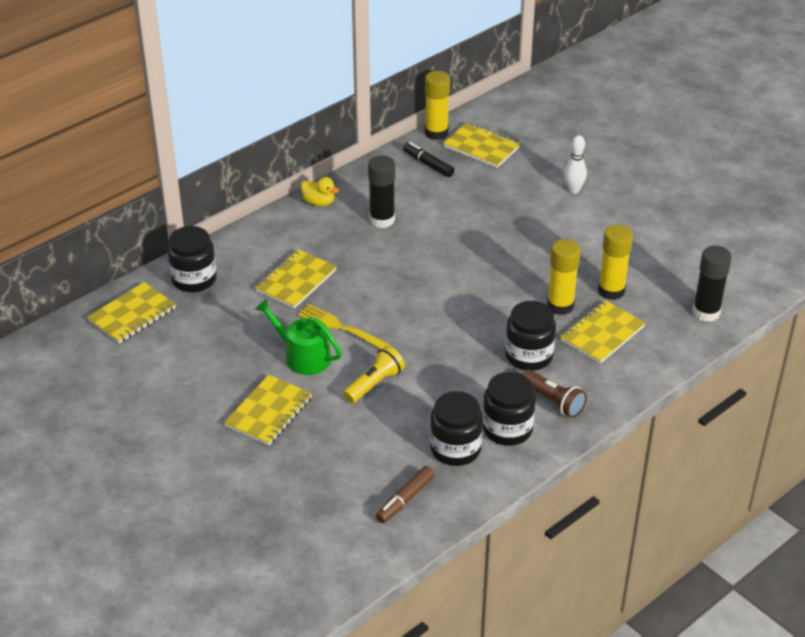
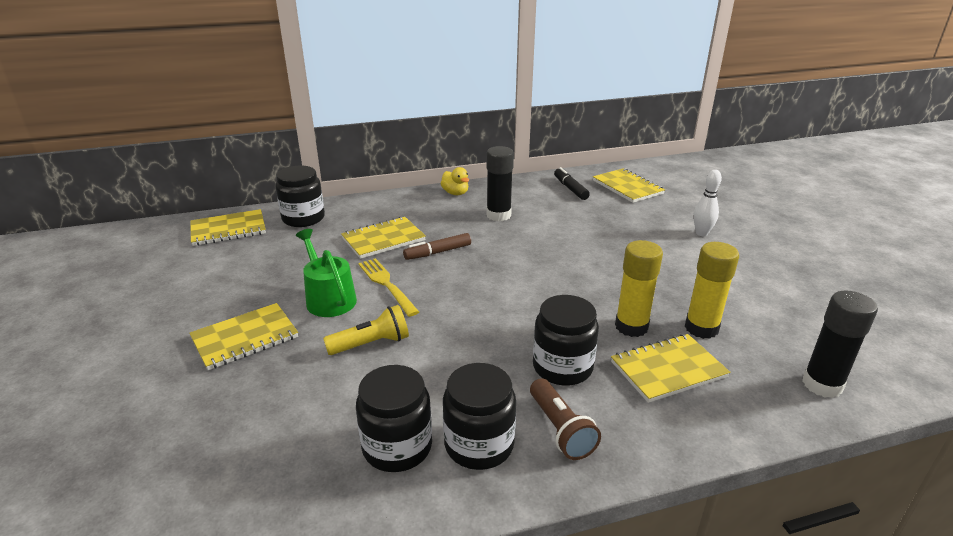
camera: 25 degrees right, 10 degrees down
(405, 499) = (282, 491): brown marker -> brown marker (437, 252)
(436, 133) = (593, 171): yellow glue stick -> none

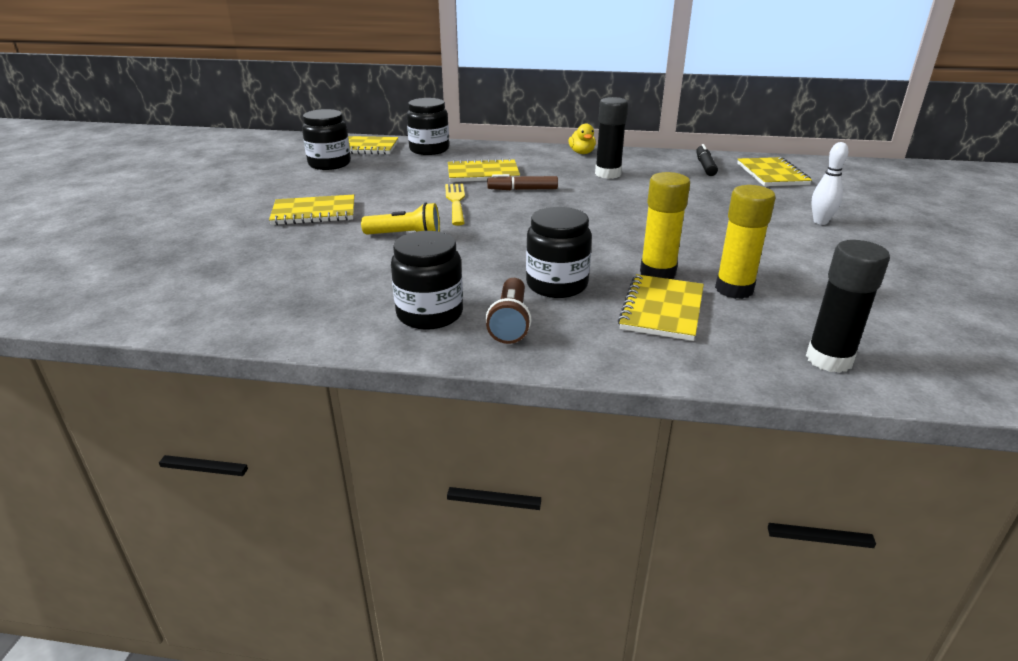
camera: 25 degrees right, 0 degrees up
(328, 298) = (400, 202): green watering can -> none
(397, 447) = (363, 299): black jar -> black jar (329, 164)
(668, 369) = (662, 309): yellow notebook -> yellow notebook turned 75 degrees counterclockwise

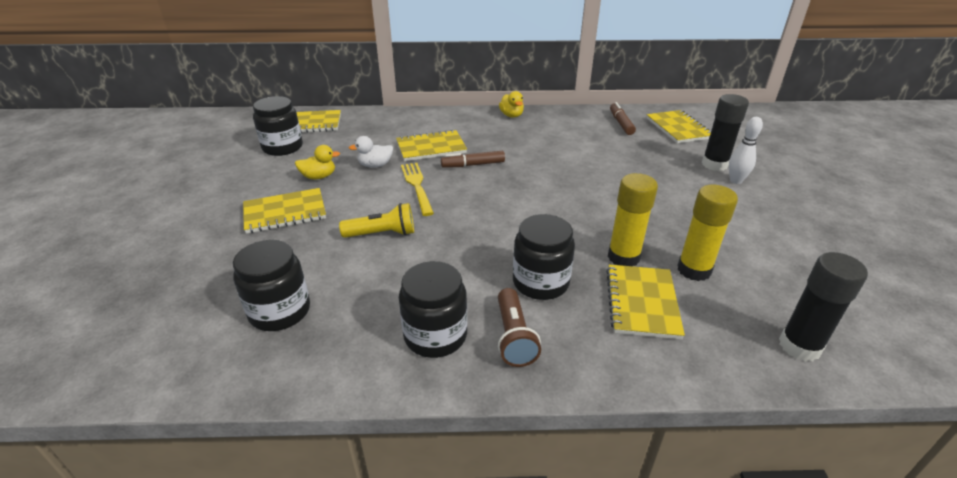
camera: 10 degrees left, 5 degrees up
(358, 188) = (319, 177): none -> yellow duck
(418, 183) = (375, 165): none -> white duck
(429, 150) = (373, 122): black jar -> black jar (280, 311)
(608, 174) = (542, 139): black glue stick -> black glue stick (714, 164)
(705, 166) = (621, 123): black marker -> brown marker

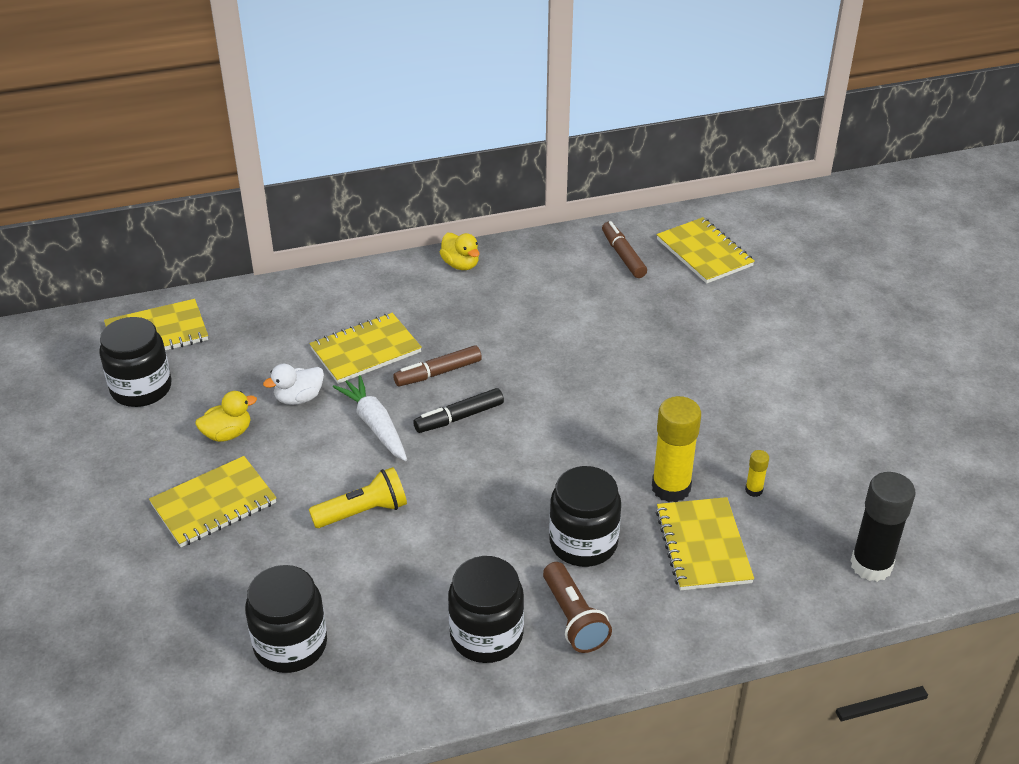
camera: 15 degrees left, 5 degrees up
(417, 186) = (375, 425): yellow fork -> white carrot
(476, 190) = (459, 417): none -> black marker
(694, 270) = (754, 490): yellow glue stick -> yellow glue stick, size x0.45
(714, 164) = (760, 315): black glue stick -> none
(735, 181) = (789, 340): white bowling pin -> none

